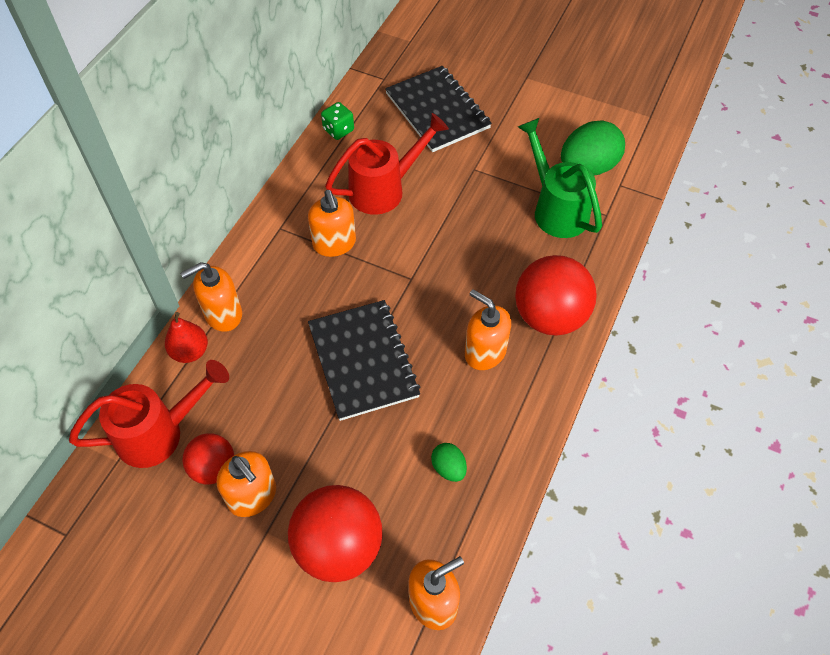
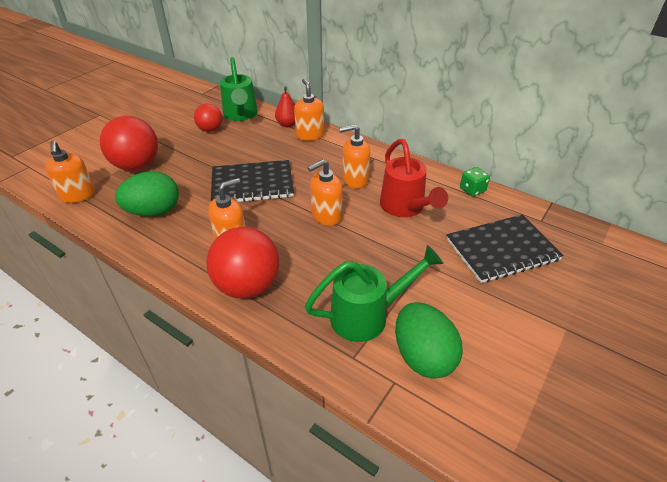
camera: 100 degrees right, 15 degrees down
(159, 433) = (241, 115): red watering can -> green watering can
(252, 496) = (186, 140): orange soap dispenser -> orange soap dispenser (326, 216)
(448, 468) = (154, 211): green egg -> green egg, size x2.02

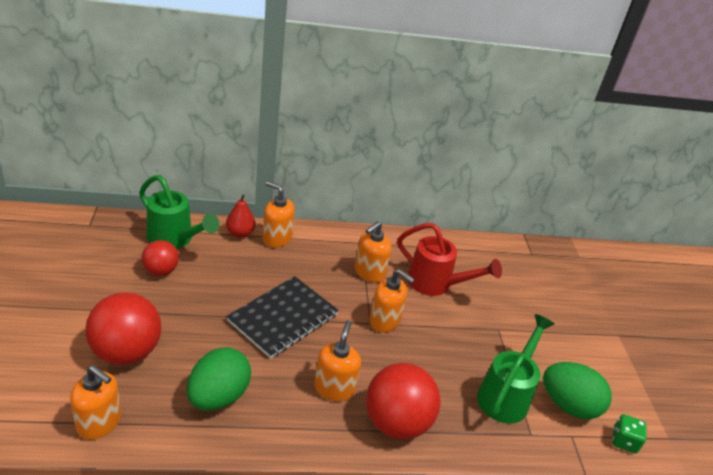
camera: 45 degrees left, 5 degrees down
(326, 216) = (384, 321): orange soap dispenser -> orange soap dispenser turned 75 degrees counterclockwise
(472, 190) = (465, 245): green dice -> green dice (624, 441)
(502, 250) = (532, 291): black notebook -> none

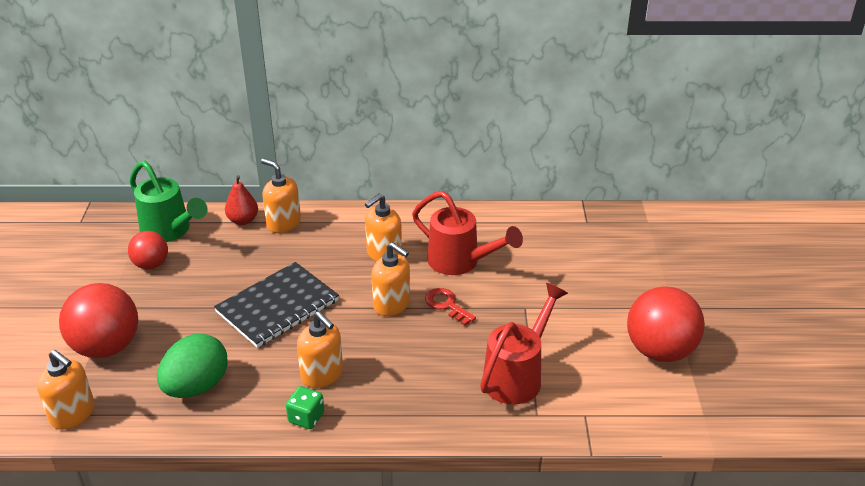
camera: 10 degrees right, 0 degrees up
(334, 388) = (322, 374): orange soap dispenser -> orange soap dispenser turned 120 degrees clockwise
(396, 422) = (385, 406): red ball -> red ball (659, 351)
(432, 324) = (446, 305): none -> red key
(506, 395) = (517, 375): green watering can -> red watering can
(568, 405) = (589, 384): green egg -> none
(624, 441) = (646, 419): green dice -> green dice (306, 417)

